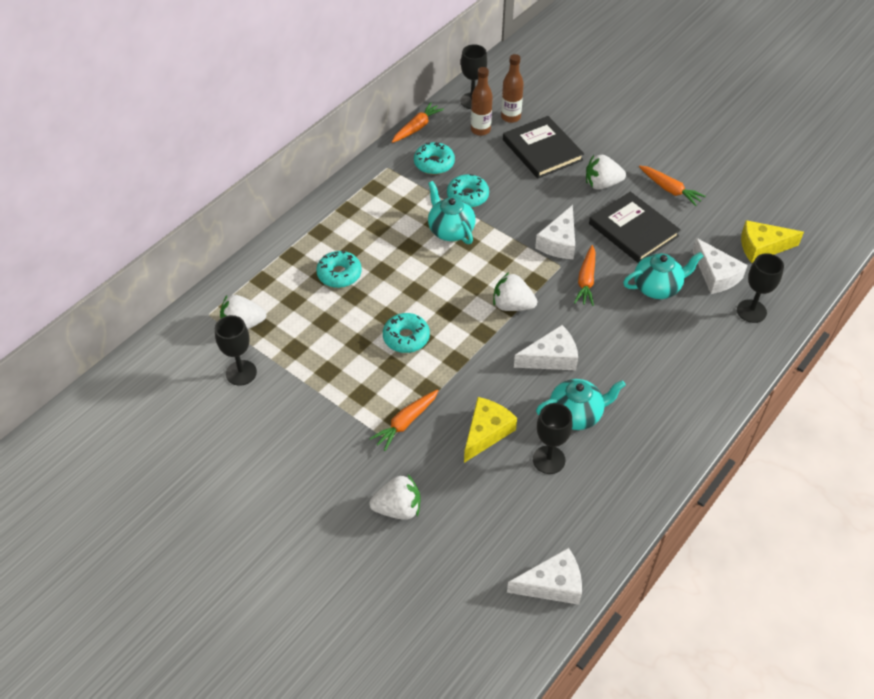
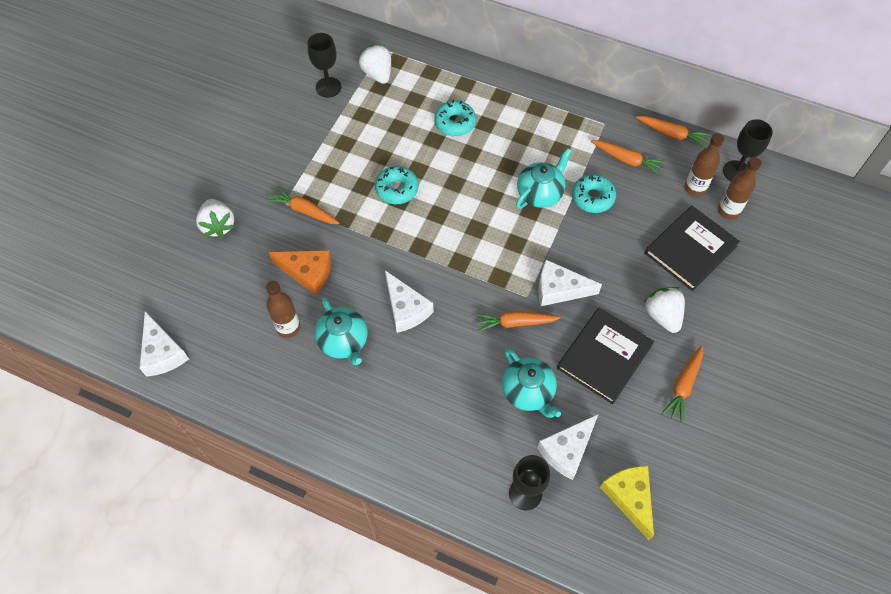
camera: 75 degrees right, 10 degrees up
(434, 163) = (626, 160): turquoise donut -> orange carrot
(486, 432) = (307, 272): yellow cheese -> orange cheese
(512, 305) = (461, 264): white strawberry -> none
(549, 460) = (288, 327): black goblet -> brown bottle

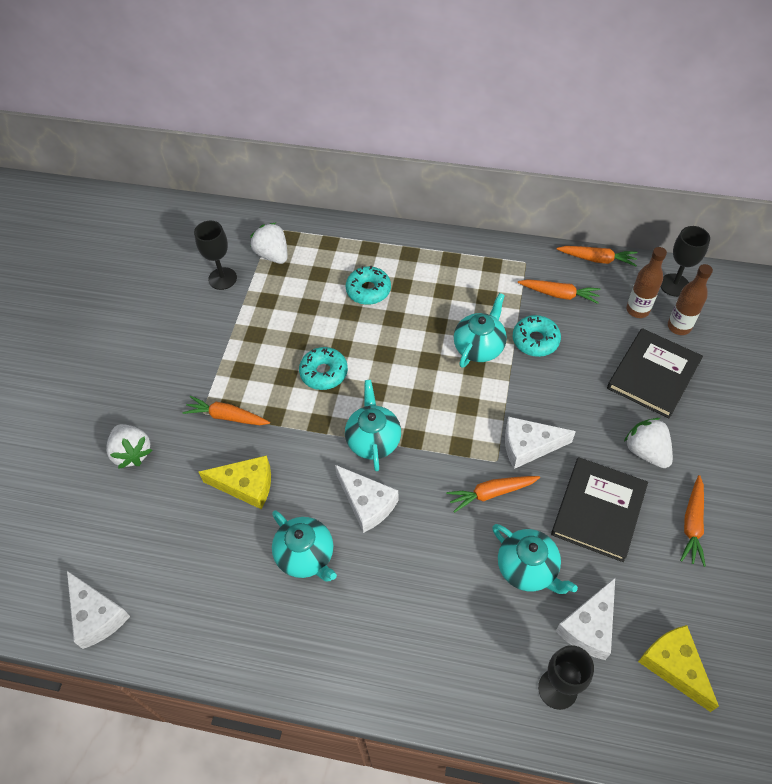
camera: 10 degrees left, 5 degrees down
(288, 327) = (238, 553): brown bottle -> none
(307, 272) = (246, 485): orange cheese -> yellow cheese
(425, 256) = (373, 440): none -> turquoise teapot

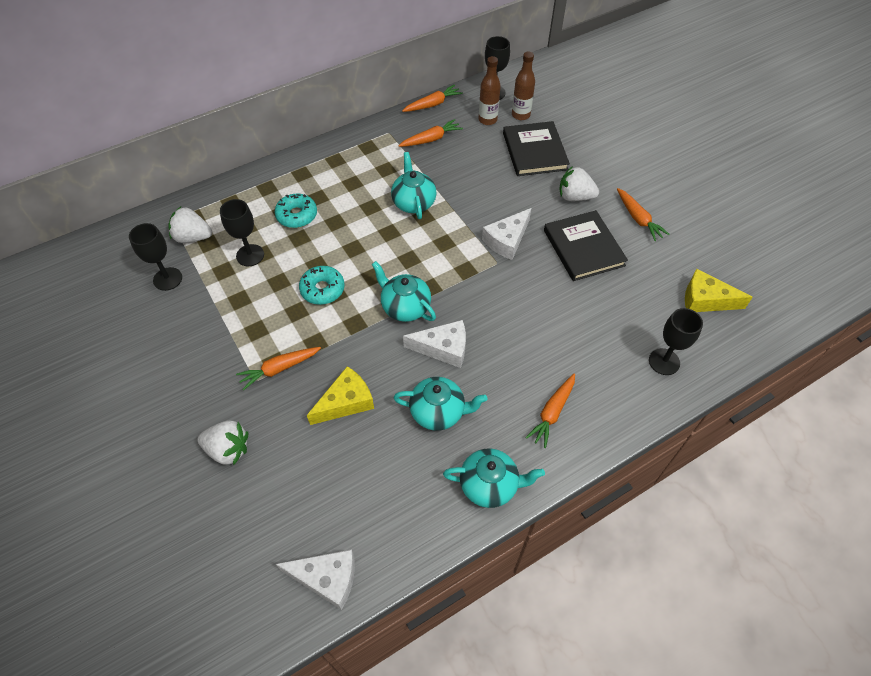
camera: 45 degrees left, 0 degrees up
(298, 301) = (250, 255): none -> black goblet
(491, 493) = (514, 283): orange carrot -> orange carrot (552, 412)
(528, 569) = (580, 310): turquoise teapot -> turquoise teapot (489, 485)
(535, 340) = (445, 176): turquoise donut -> none
(589, 626) = (645, 314): white cheese -> none

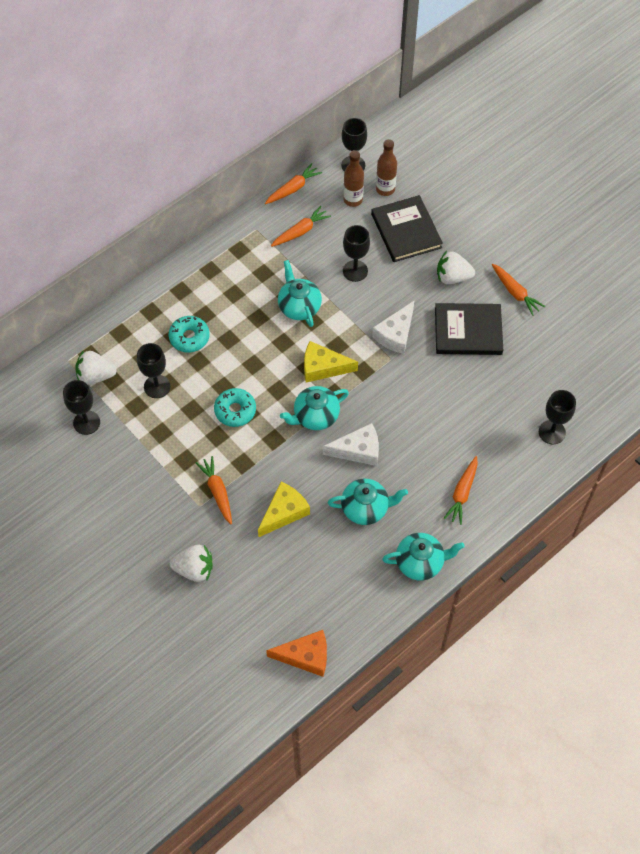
camera: 10 degrees left, 5 degrees up
(279, 369) = (217, 492): orange carrot -> orange carrot turned 105 degrees clockwise
(327, 578) = (305, 656): white cheese -> orange cheese
(405, 307) = (315, 416): turquoise teapot -> turquoise teapot turned 60 degrees counterclockwise
(477, 179) = (355, 271): none -> black goblet
(583, 248) = (468, 331): black book -> black book turned 60 degrees counterclockwise
(705, 300) = (583, 367): yellow cheese -> yellow cheese (323, 367)

